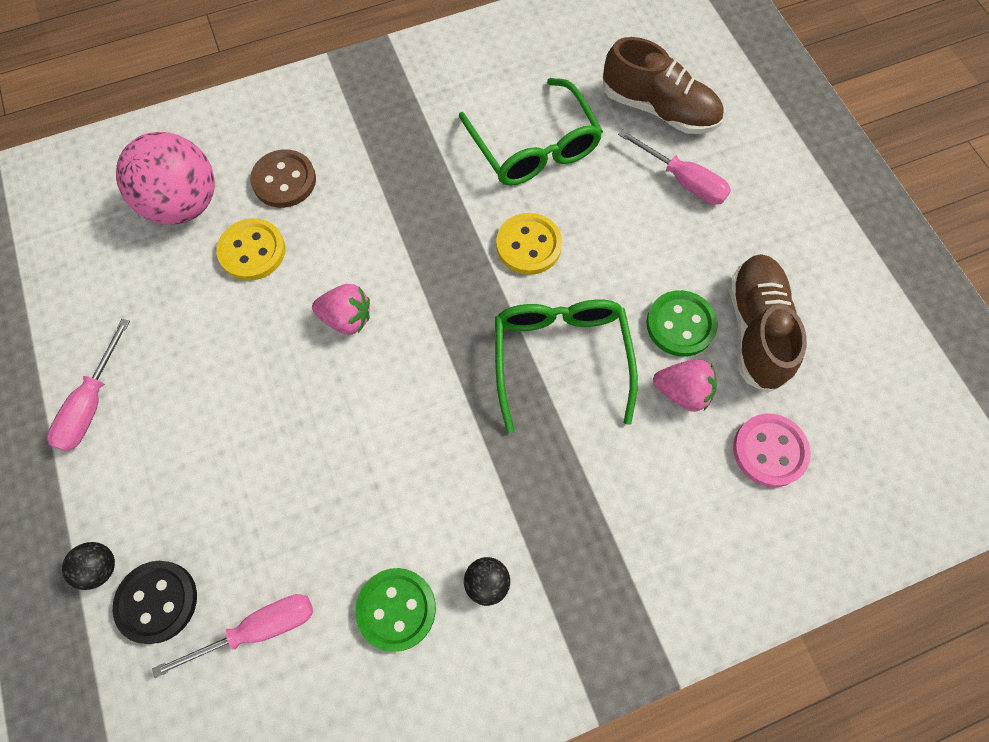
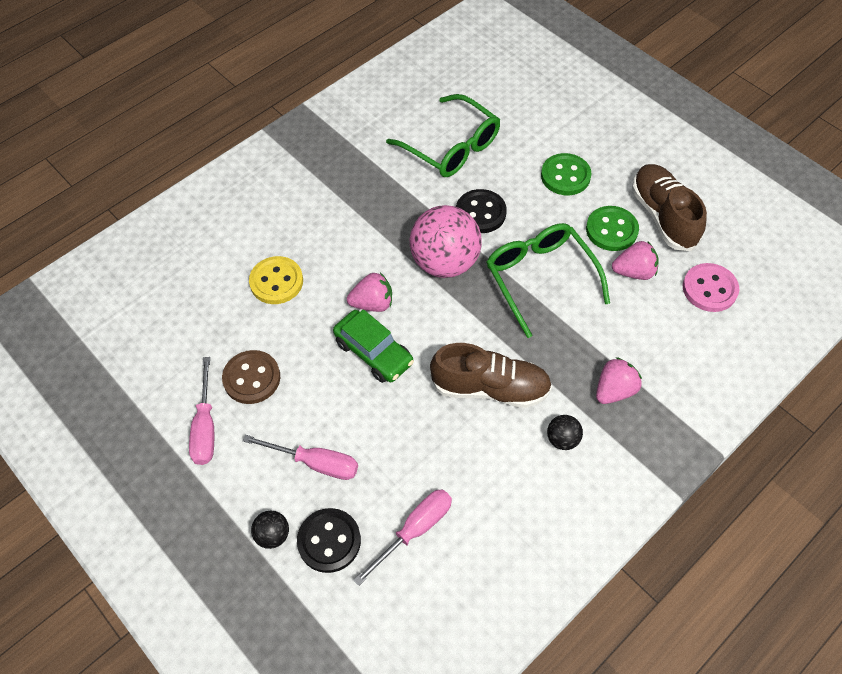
camera: 20 degrees left, 10 degrees down
(184, 204) = (206, 266): pink ball -> pink ball (445, 262)
(284, 180) = (276, 226): brown button -> brown button (252, 378)
(318, 382) = (373, 352): none -> green car
(396, 609) = (507, 480): green button -> green button (565, 176)
(528, 245) = (480, 213): yellow button -> black button
(581, 542) = (614, 390): none -> pink strawberry
(658, 109) = (527, 96): brown shoe -> brown shoe (490, 388)
(682, 180) = (567, 137): pink screwdriver -> pink screwdriver (315, 463)

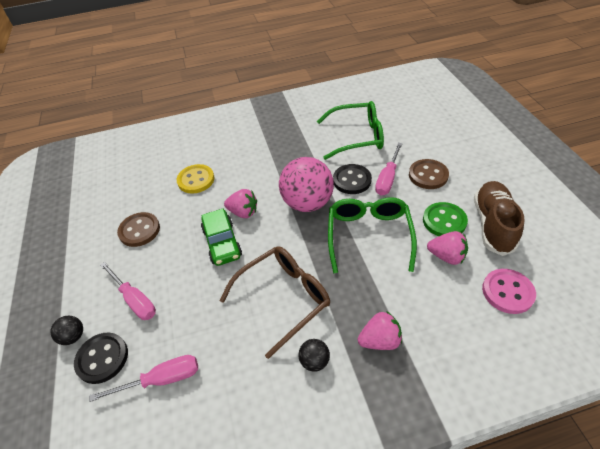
camera: 30 degrees right, 10 degrees down
(206, 426) = (92, 249): pink screwdriver -> pink screwdriver (387, 178)
(452, 147) = (357, 137): green glasses -> green glasses turned 75 degrees counterclockwise
(490, 388) = (284, 298): brown shoe -> brown glasses
(565, 176) = (428, 175): green button -> brown button

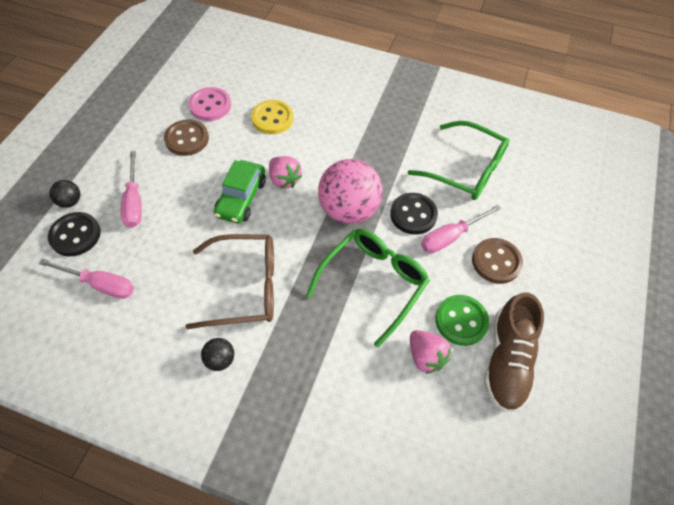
camera: 30 degrees right, 10 degrees up
(380, 340) = (288, 384): pink strawberry -> none
(493, 224) = (507, 360): brown shoe -> brown shoe turned 150 degrees clockwise
(507, 292) = (447, 434): pink button -> pink button (210, 105)

